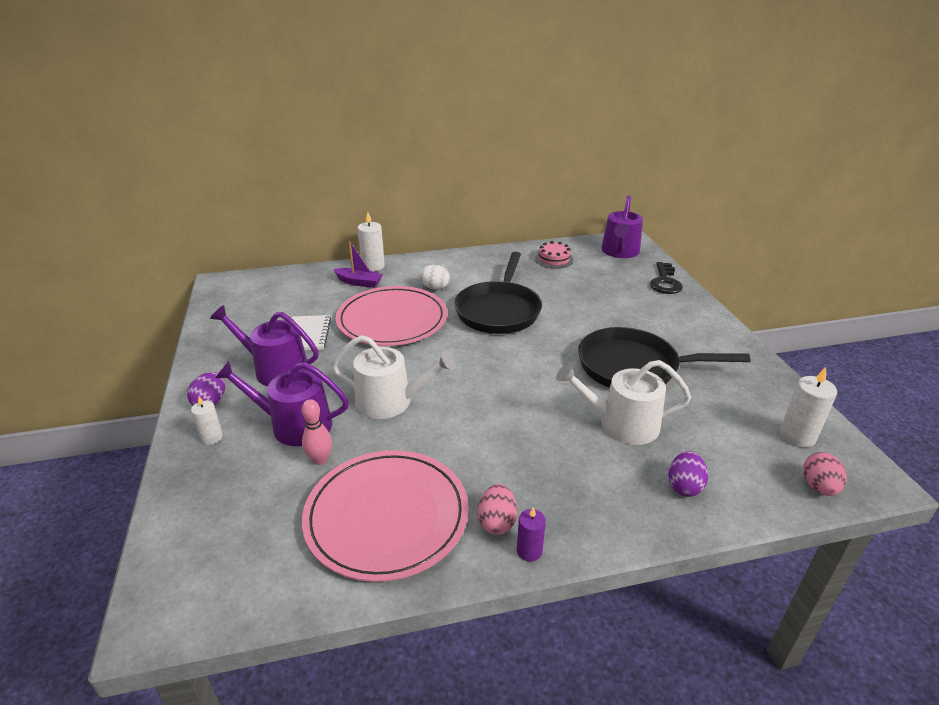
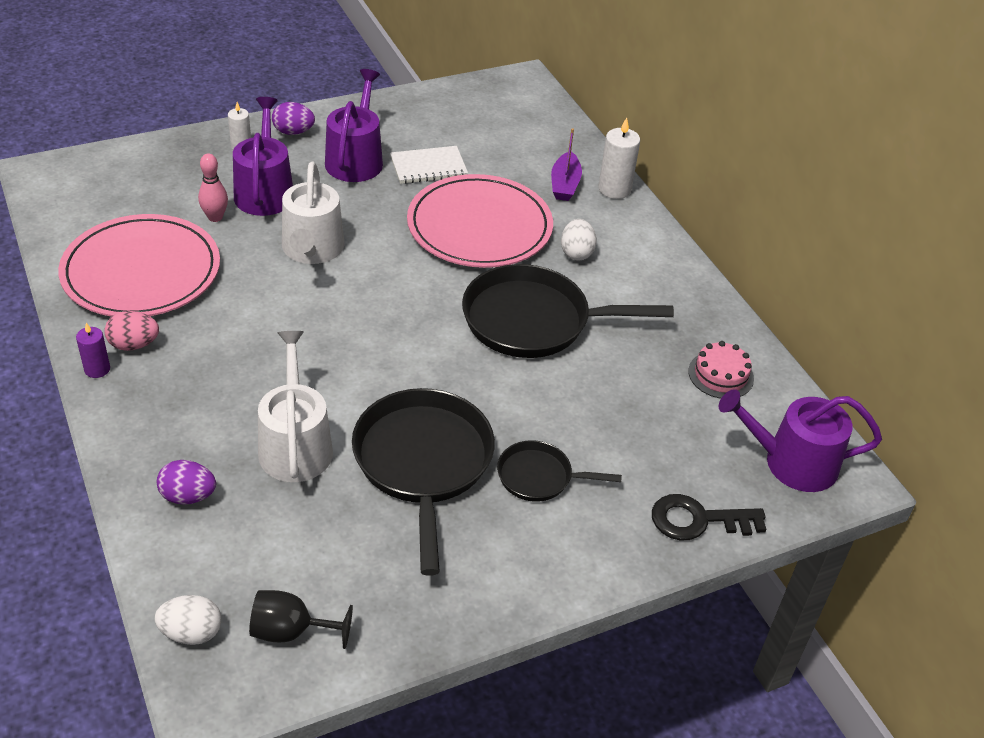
camera: 75 degrees right, 10 degrees up
(640, 325) = (539, 477): none -> black pan
(797, 436) = (291, 631): white candle -> black goblet
(818, 487) = (191, 633): pink egg -> white egg

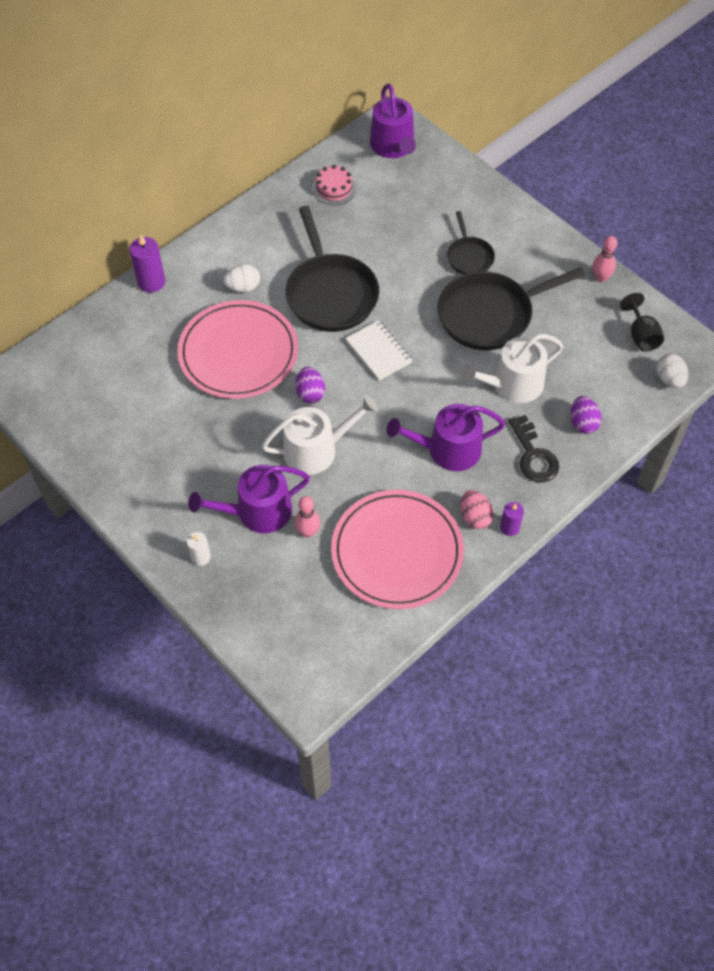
camera: 105 degrees left, 15 degrees up
(293, 132) = (162, 526): purple egg -> purple egg (310, 393)
(355, 159) = (184, 464): purple watering can -> purple watering can (447, 450)
(428, 167) = (173, 409): white notebook -> white notebook (378, 352)
(428, 626) = (601, 278): none -> pink bowling pin
(565, 184) = (158, 314): purple boat -> none
(614, 189) = (151, 282): white candle -> purple candle
(698, 520) = (461, 180): black key -> black key (533, 455)

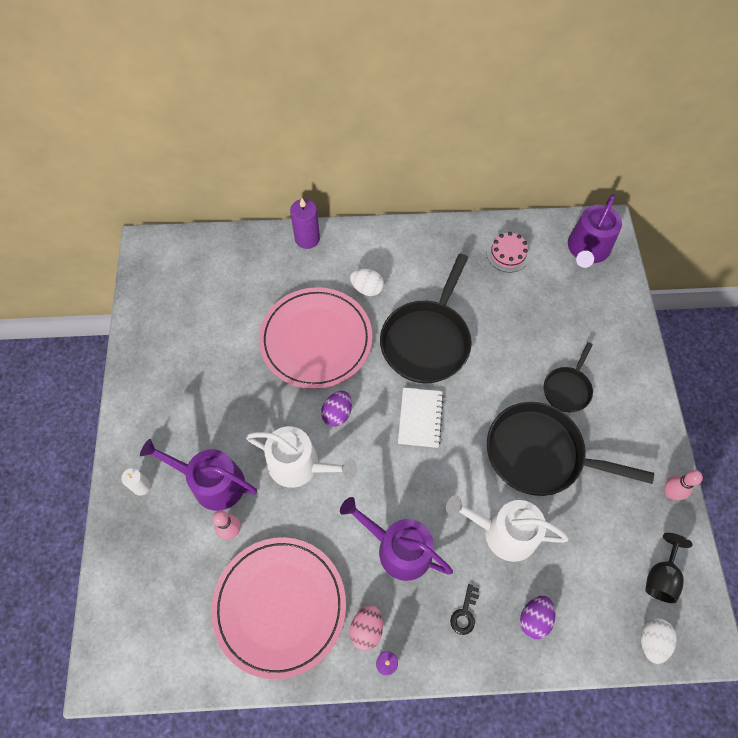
camera: 40 degrees right, 5 degrees up
(533, 455) = (465, 613): black key -> black key, size x0.58

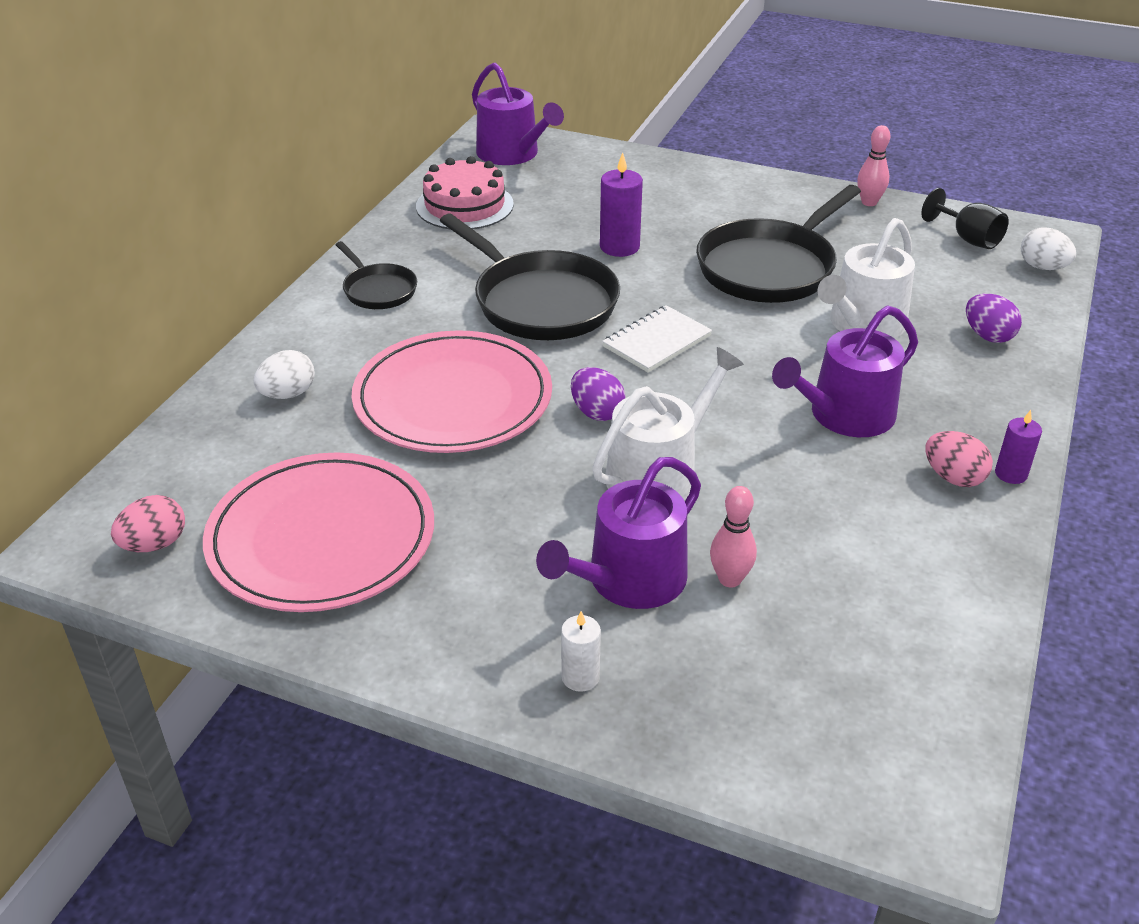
camera: 65 degrees left, 25 degrees down
(160, 275) = (154, 544): none -> pink egg
(279, 606) = (885, 557): pink plate -> pink plate (321, 538)
(307, 238) = (261, 358): purple candle -> purple candle (619, 247)
(367, 289) = (408, 328): white egg -> white egg (288, 394)
(420, 418) = (657, 341): white notebook -> white notebook turned 75 degrees counterclockwise
(465, 613) = (961, 386): black key -> none
(508, 254) = (464, 205): pink cake -> pink cake, size x1.52
(567, 389) = (694, 223): black pan -> black pan (378, 290)

